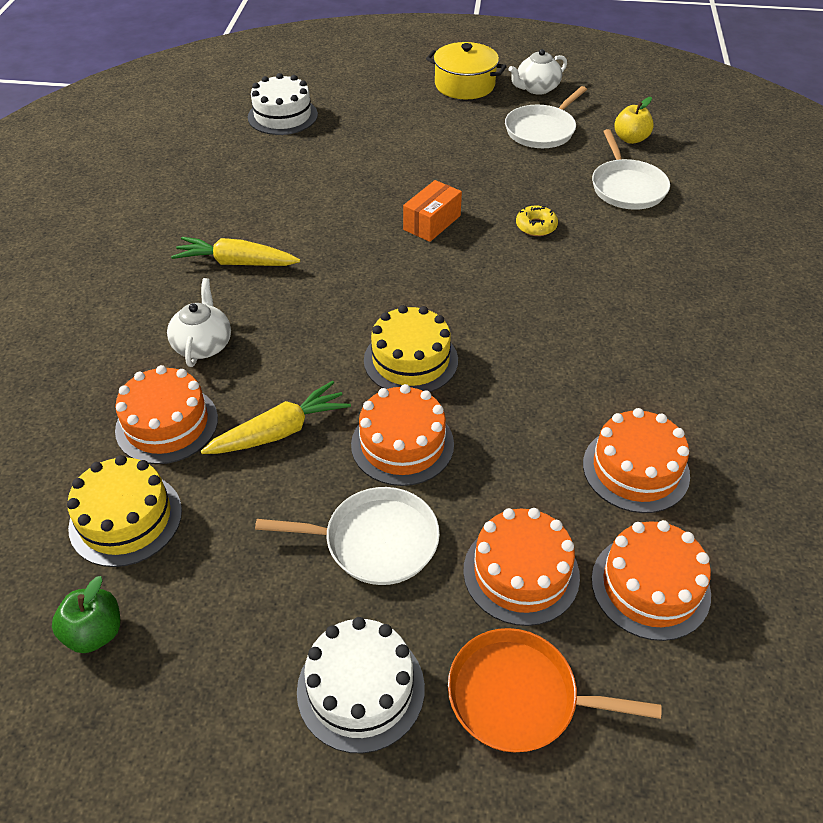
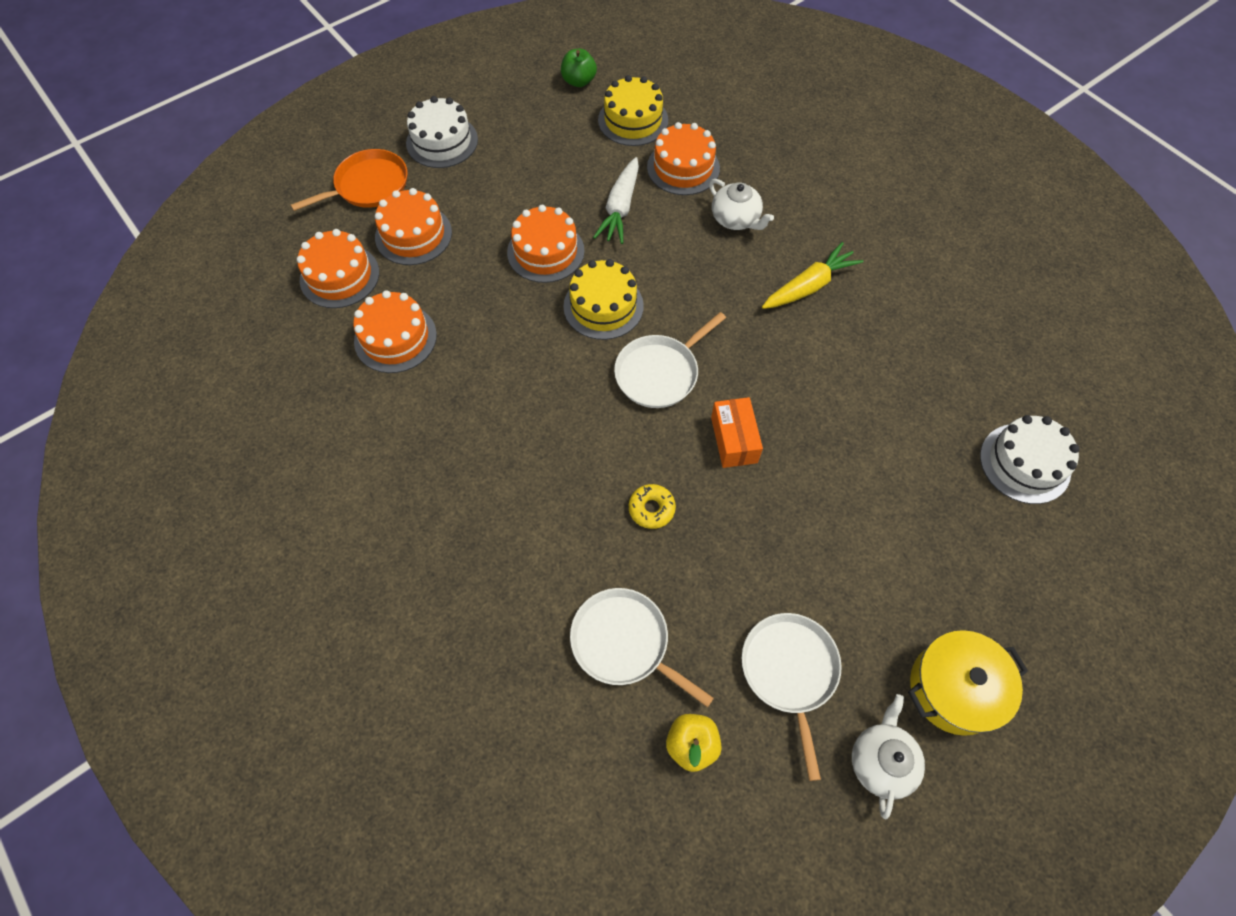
camera: 135 degrees right, 15 degrees up
(280, 431) = (620, 208): yellow carrot -> white carrot
(375, 541) = (502, 196): white pan -> white pan (660, 372)

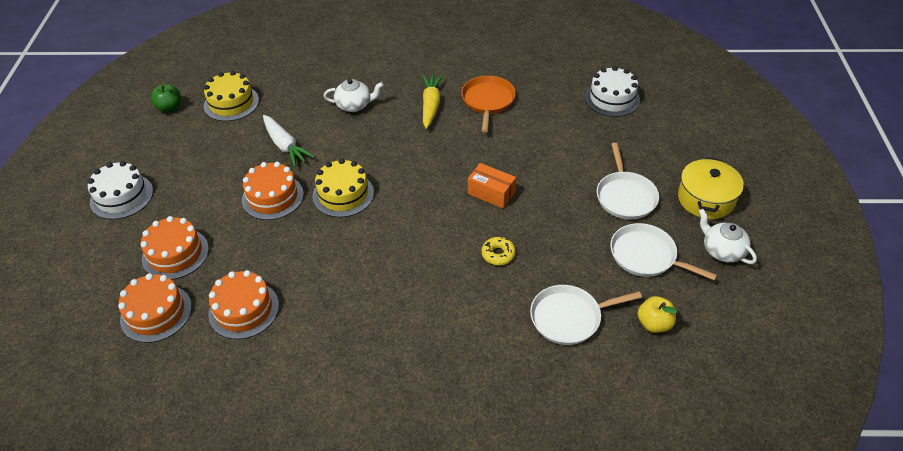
camera: 50 degrees left, 15 degrees down
(368, 186) = (103, 255): orange pan -> orange pan (488, 101)
(660, 372) = (416, 197): white pan -> white pan (625, 196)
(683, 167) = (293, 104): orange cake -> none

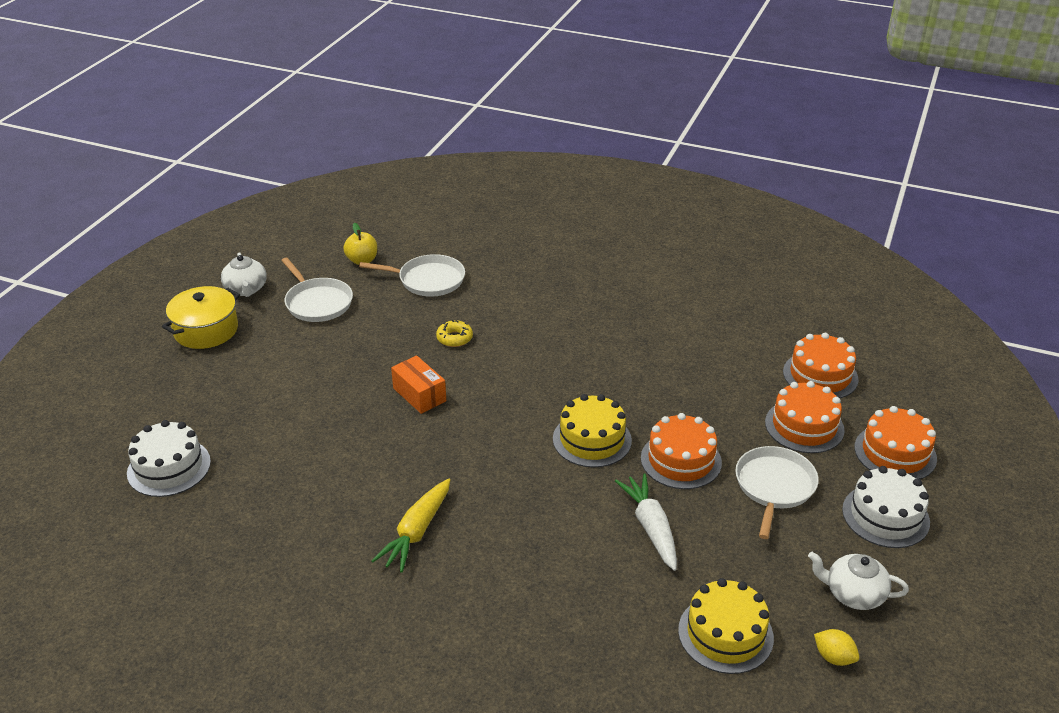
camera: 160 degrees left, 10 degrees down
(169, 108) = (834, 657): green apple -> yellow lemon
(244, 310) = (728, 356): orange cake -> orange cake (895, 453)
(354, 105) = (528, 567): white teapot -> white teapot (853, 594)
(488, 101) = (333, 514): orange pan -> none
(625, 196) = (281, 353): white pan -> white pan (774, 487)

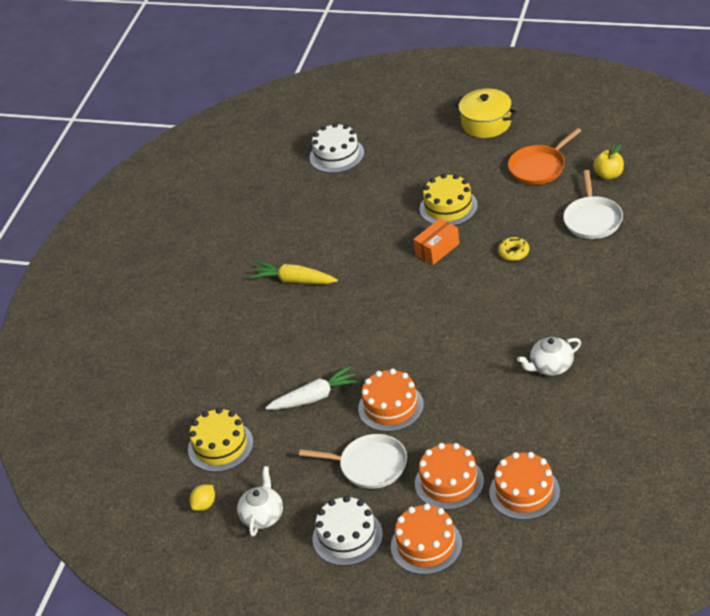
camera: 90 degrees right, 5 degrees up
(246, 289) = (545, 126): white teapot -> white teapot (551, 366)
(317, 302) = (539, 167): white pan -> orange pan
(592, 439) = (405, 352): yellow cake -> yellow cake (448, 207)

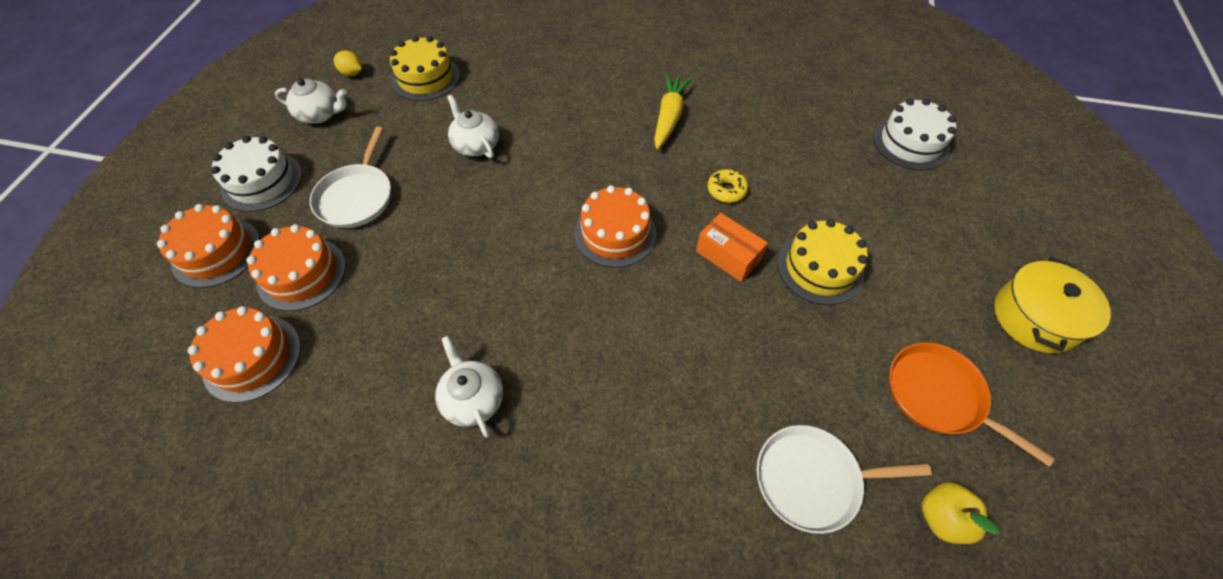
camera: 80 degrees right, 15 degrees up
(315, 397) = (476, 145): white carrot -> white teapot
(390, 407) = (443, 213): orange cake -> orange cake (615, 233)
(514, 252) = (723, 353): yellow donut -> yellow donut (726, 190)

